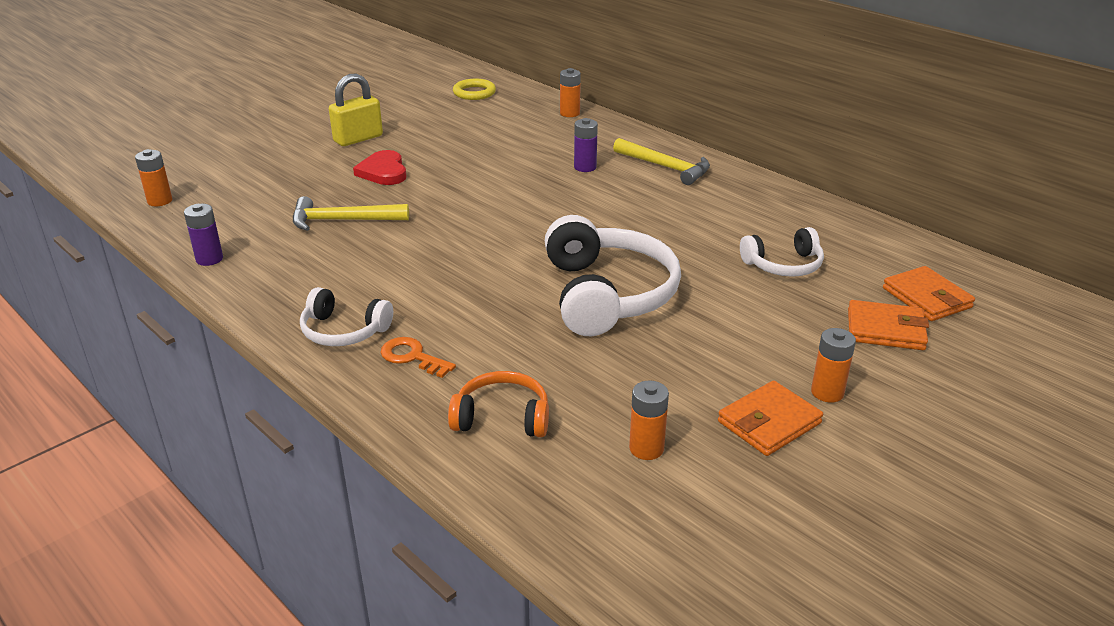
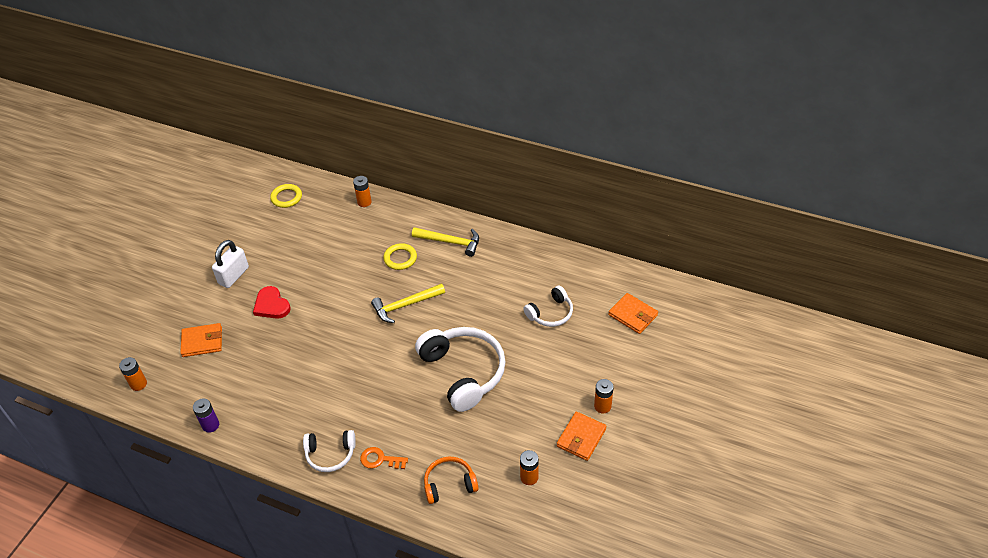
camera: 20 degrees left, 15 degrees up
(343, 220) = (273, 361): yellow hammer -> yellow hammer (405, 305)
(358, 139) = (233, 276): yellow padlock -> white padlock
(585, 167) = (400, 258): purple battery -> yellow ring
(885, 330) = (618, 348): orange wallet -> orange wallet (202, 342)

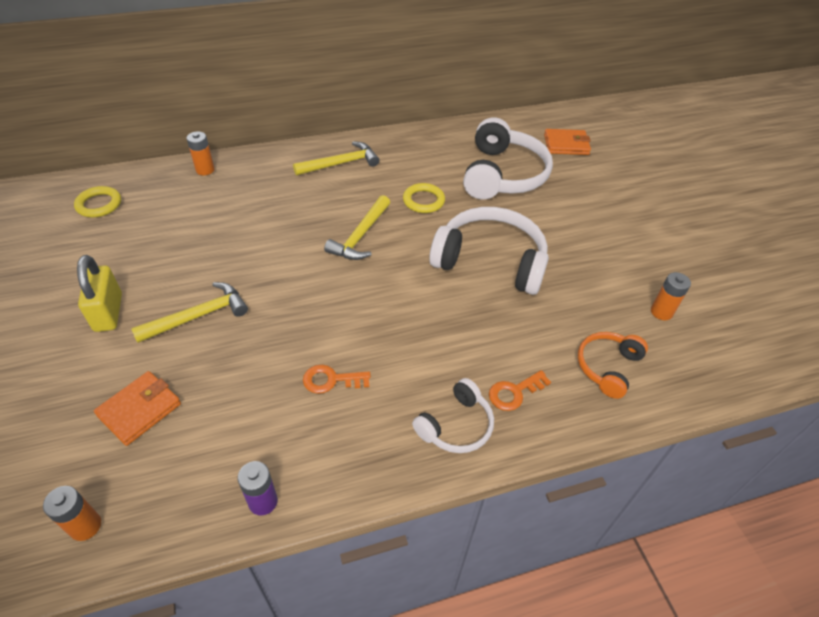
camera: 45 degrees left, 0 degrees up
(233, 276) = (108, 312): white padlock -> yellow padlock
(271, 305) = (198, 316): red heart -> yellow hammer
(298, 386) = (331, 380): none -> orange key
(400, 258) = (305, 199): yellow ring -> yellow ring (423, 201)
(550, 313) = (502, 175): white headphones -> white headphones, size x1.84
(581, 438) = (654, 253): orange wallet -> none
(602, 406) = (635, 220): orange battery -> none

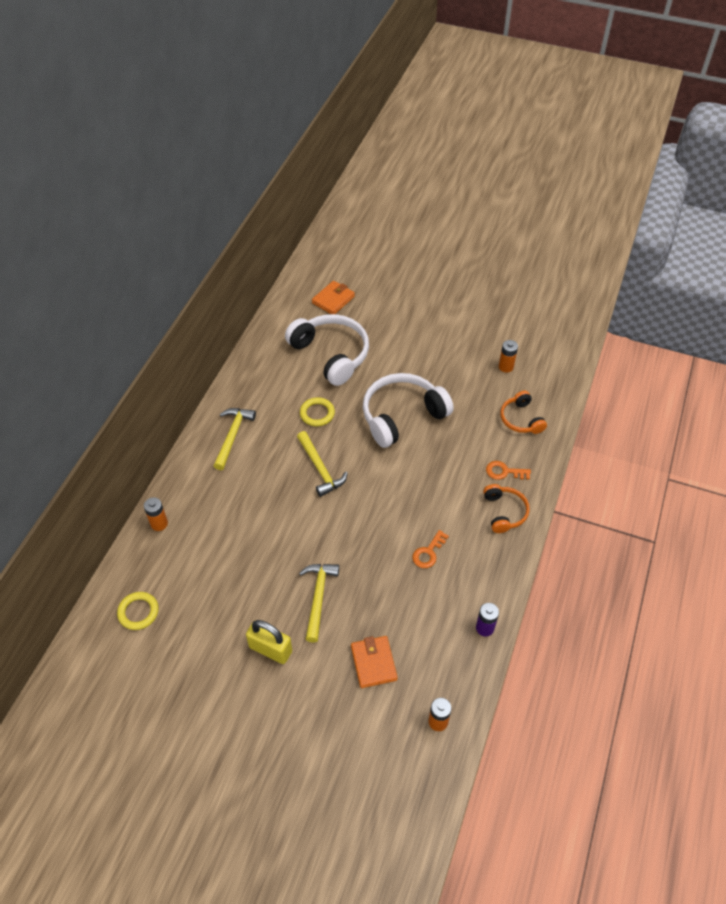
camera: 50 degrees left, 5 degrees up
(456, 425) = (504, 512): white headphones -> orange headphones
(514, 392) = (504, 472): orange key -> orange key turned 90 degrees clockwise

